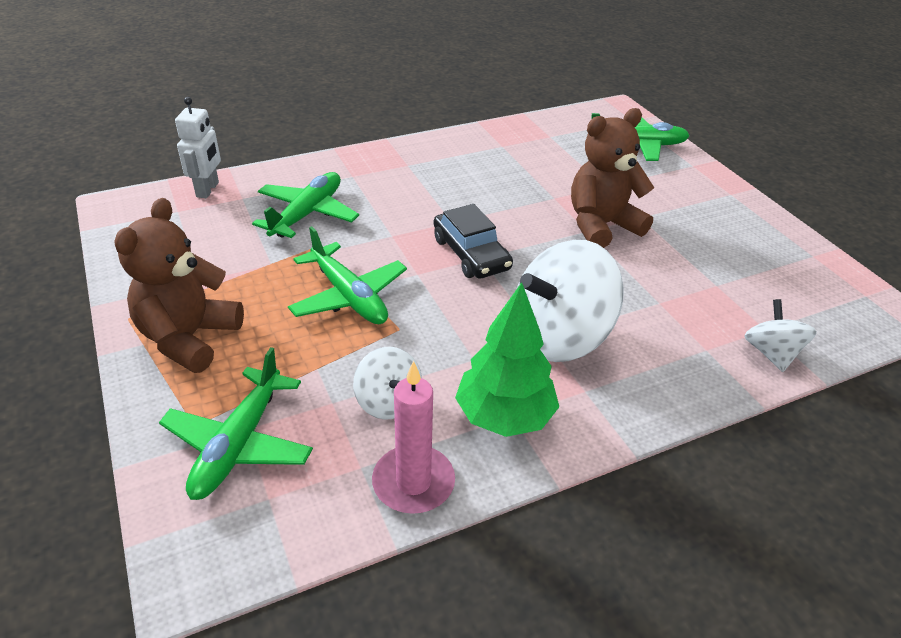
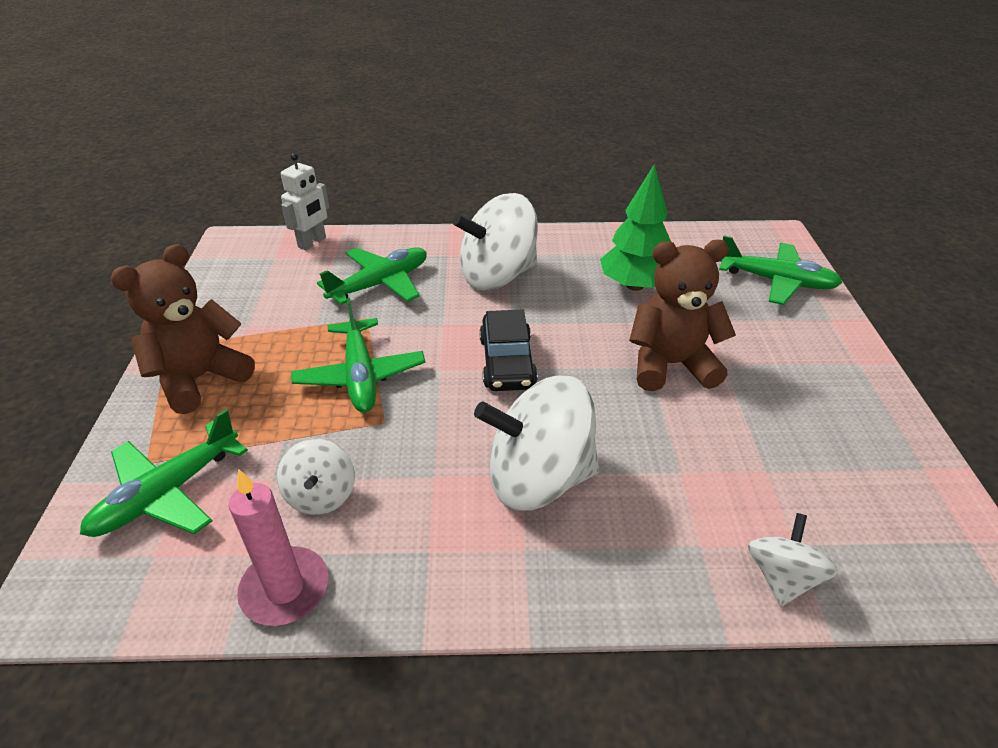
camera: 25 degrees right, 0 degrees up
(412, 185) = (497, 276): none -> white spinning top
(504, 416) = (420, 549): green tree -> green tree (635, 285)

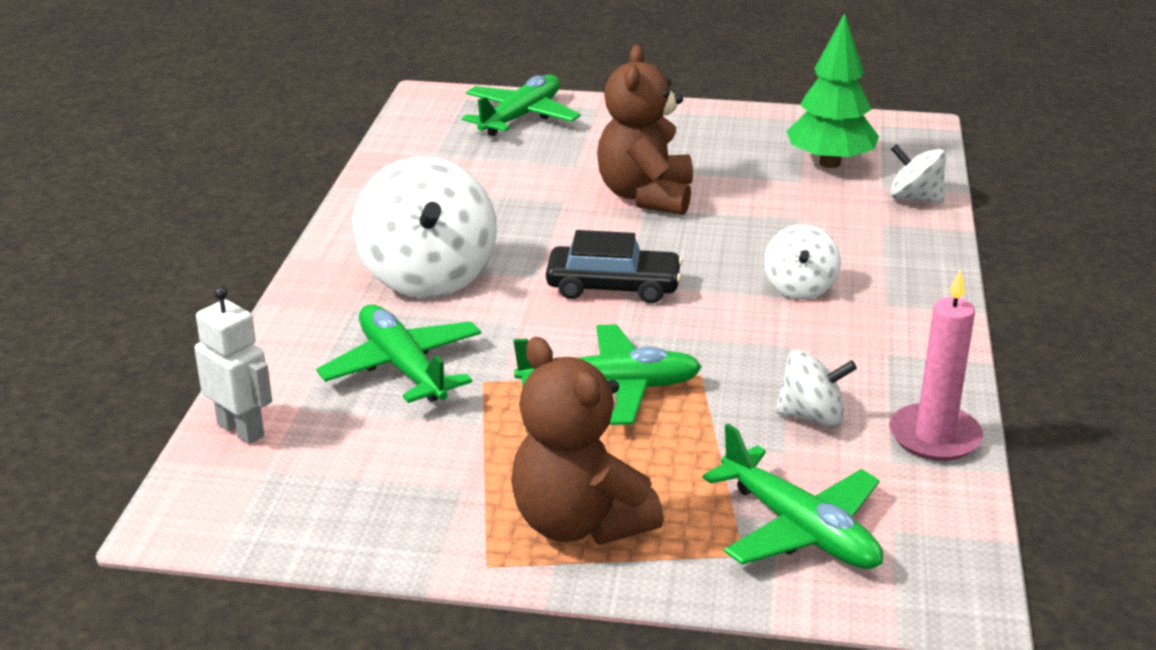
camera: 80 degrees left, 10 degrees down
(538, 478) = (800, 287): white spinning top -> white spinning top, size x0.53
(635, 285) = (493, 192): green tree -> green tree (830, 163)

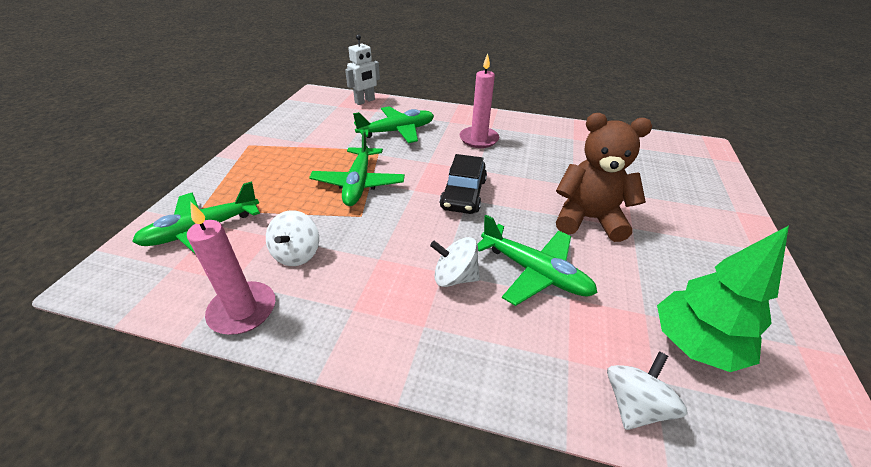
camera: 95 degrees right, 10 degrees up
(428, 276) = (479, 139): white spinning top -> pink candle
(521, 117) = (695, 177): green plane -> green plane (534, 272)
(579, 523) = (257, 166): brown teddy bear -> none

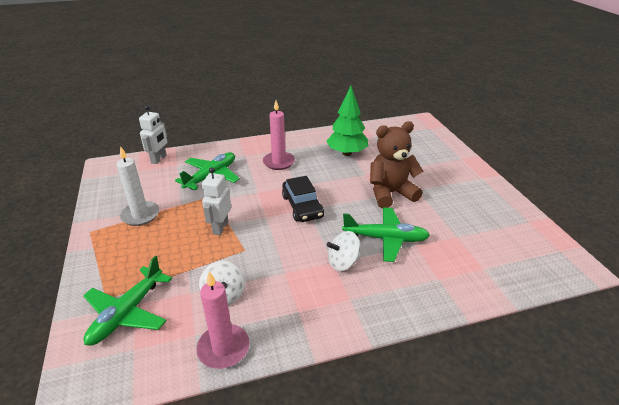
camera: 30 degrees left, 5 degrees down
(301, 145) = (140, 215): none -> white candle
(358, 184) = (220, 227): green plane -> white robot
(634, 404) = (482, 285): white spinning top -> none
(694, 344) = (488, 242): green tree -> green tree (347, 153)

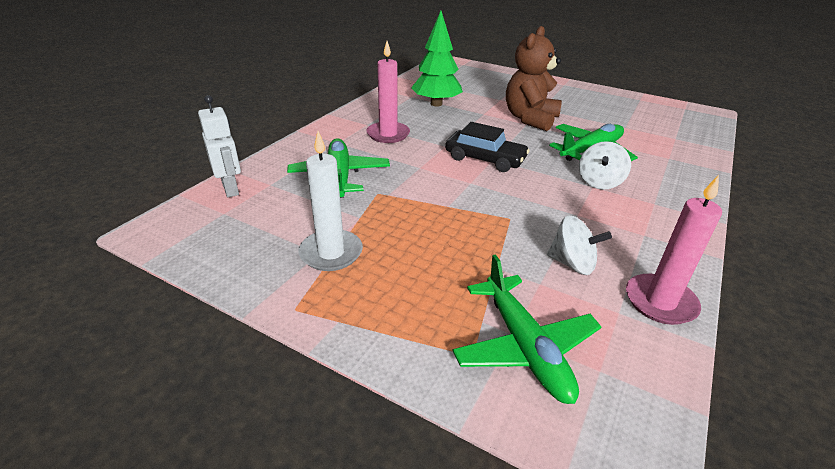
camera: 45 degrees left, 0 degrees up
(220, 227) = (449, 214): white robot -> none

